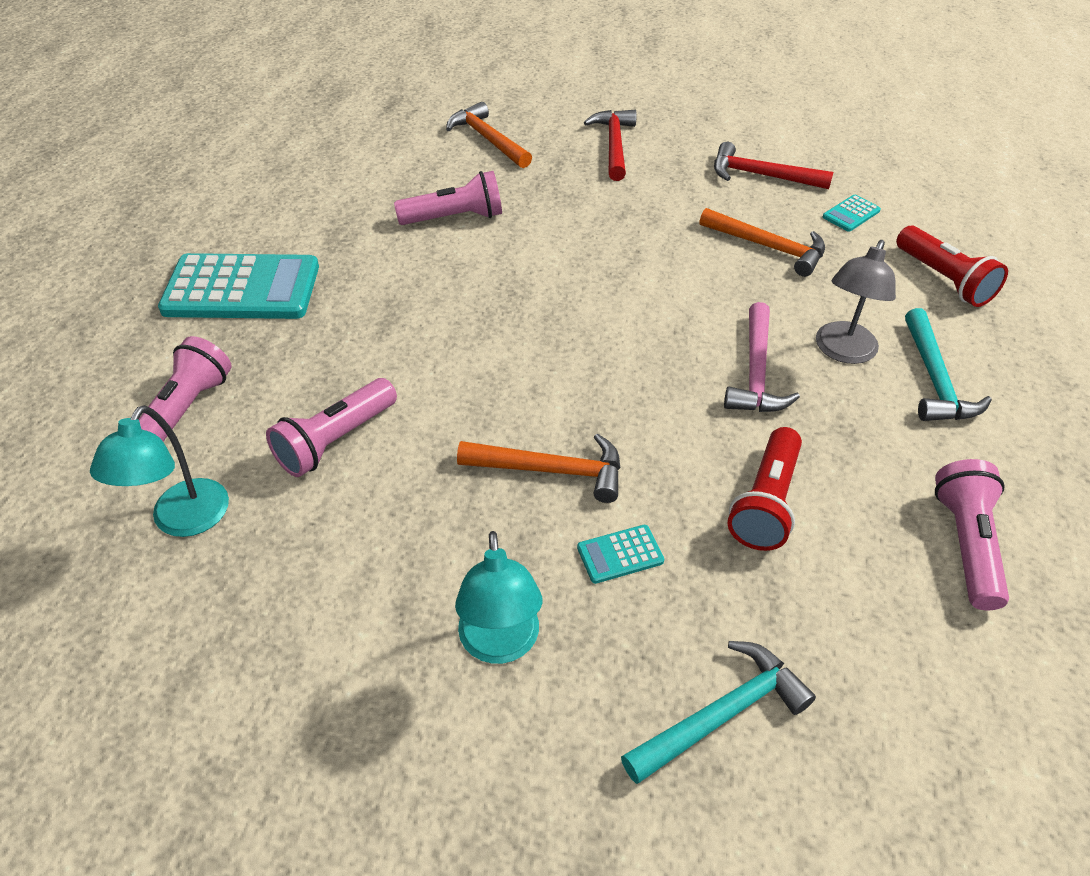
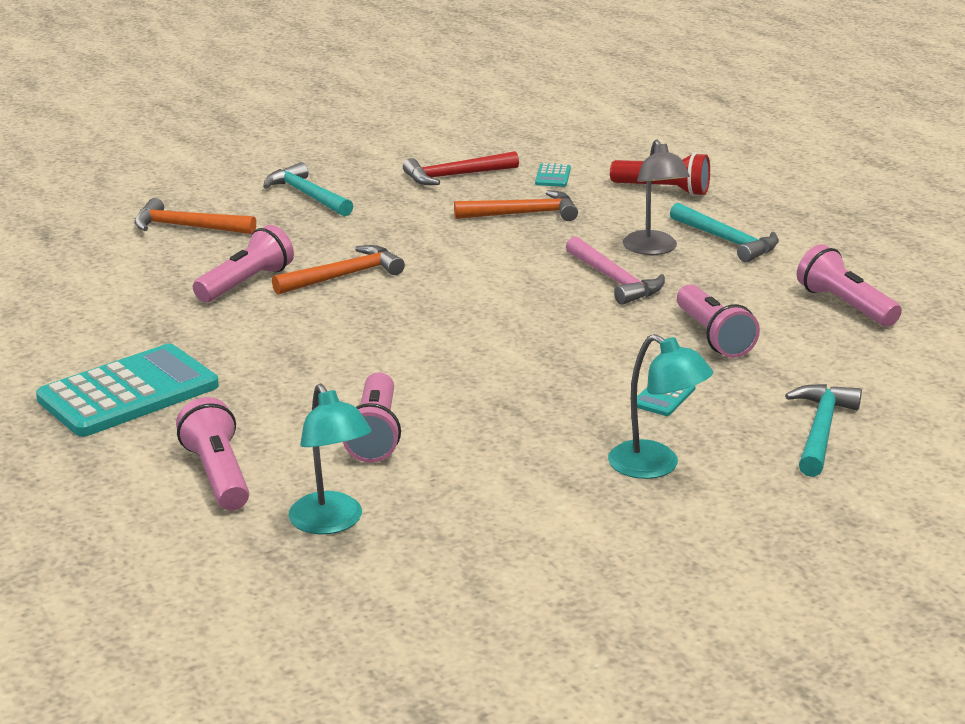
camera: 40 degrees left, 20 degrees down
(551, 470) = (557, 381): orange hammer -> orange hammer (343, 276)
(614, 145) = (307, 195): red hammer -> turquoise hammer
(765, 503) = (713, 336): red flashlight -> pink flashlight

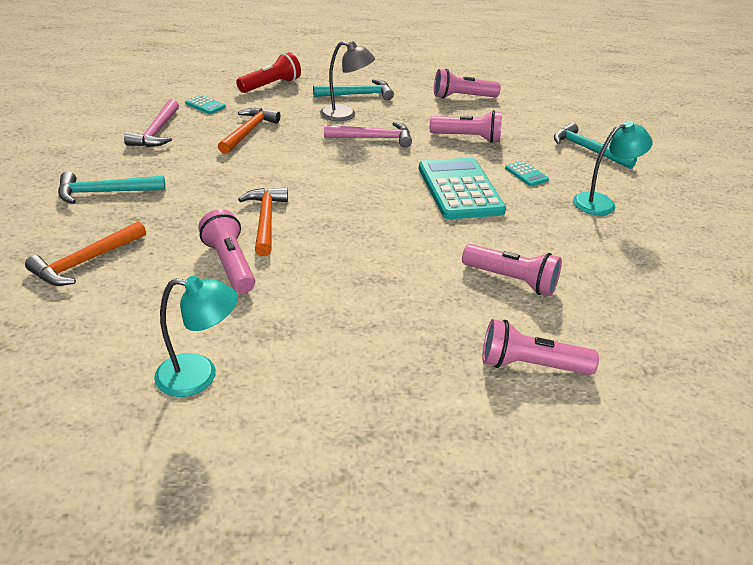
camera: 65 degrees left, 10 degrees up
(128, 393) = (368, 376): turquoise calculator -> turquoise calculator (459, 189)
(331, 523) = (619, 333): turquoise lamp -> turquoise lamp (199, 376)
(455, 176) = (157, 132): red hammer -> pink hammer

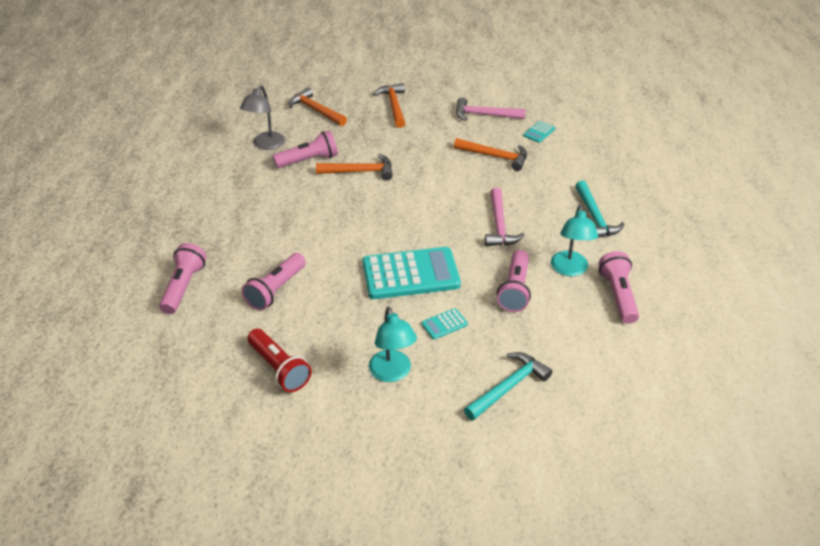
camera: 95 degrees right, 5 degrees up
(105, 192) = (394, 106): turquoise hammer -> orange hammer
(199, 376) = (209, 157): turquoise lamp -> turquoise lamp (570, 270)
(271, 85) = (594, 163): red flashlight -> red flashlight (279, 368)
(345, 115) = (544, 209): grey lamp -> grey lamp (266, 145)

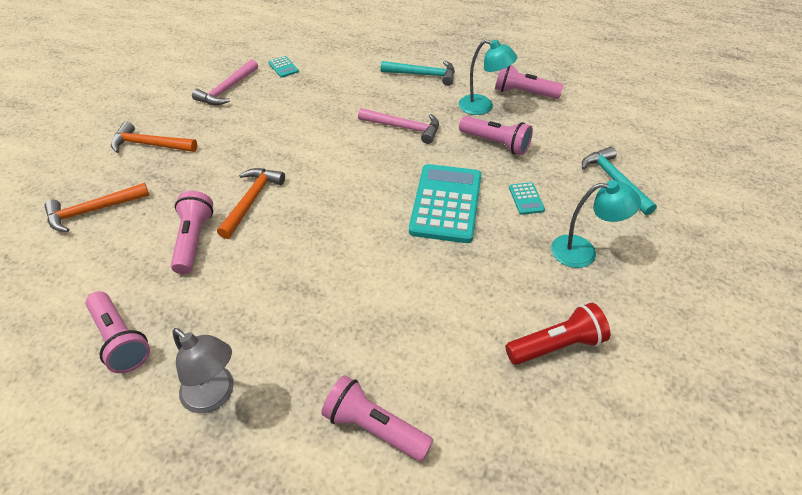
camera: 70 degrees left, 5 degrees up
(266, 145) = (125, 276): grey lamp -> grey lamp (215, 396)
(276, 290) = (424, 323): pink flashlight -> pink flashlight (120, 340)
(495, 156) = (299, 102): orange hammer -> none

